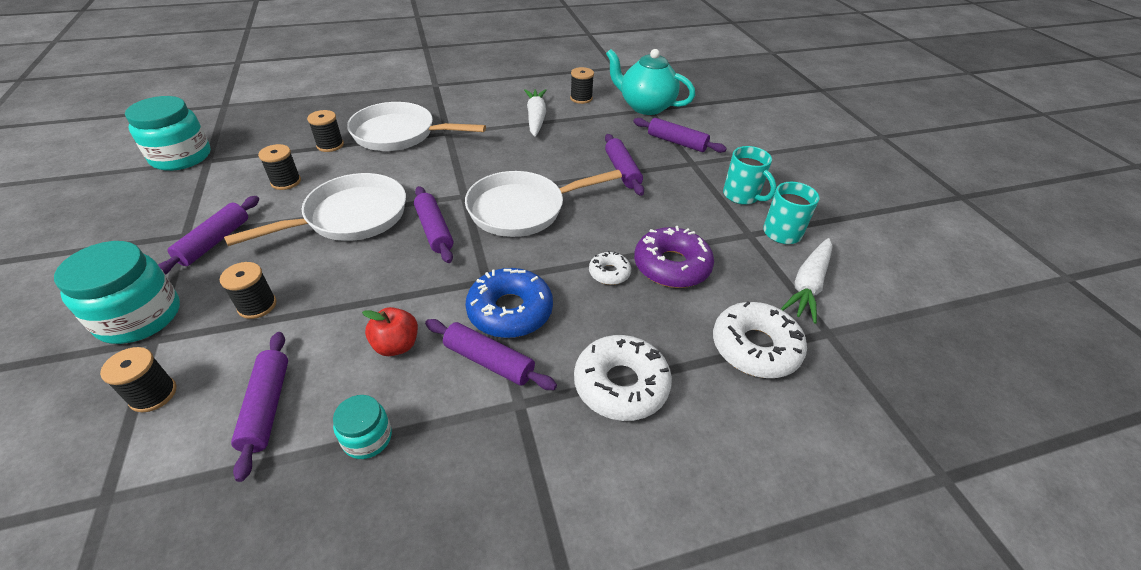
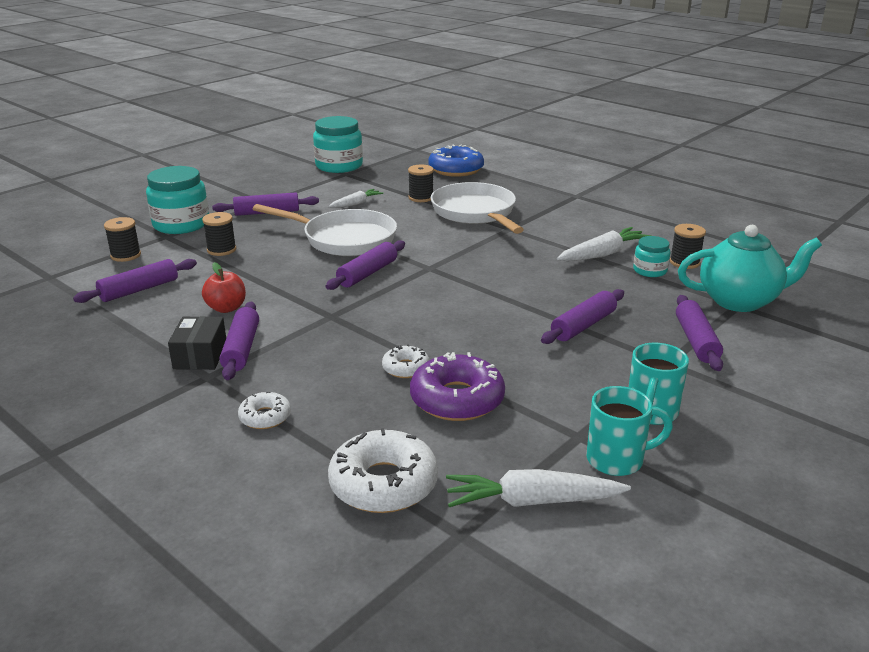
camera: 60 degrees right, 15 degrees down
(286, 182) = (356, 204): black spool -> white carrot
(367, 438) = (136, 331): turquoise jar -> turquoise jar (650, 270)
(474, 397) = (200, 355): none -> black box
(510, 311) = (305, 338): blue donut -> blue donut (456, 169)
(522, 209) = (445, 298): white pan -> none
(621, 385) = (265, 417): white donut -> white donut, size x0.53
(645, 106) = (739, 301): turquoise teapot -> turquoise teapot turned 90 degrees clockwise

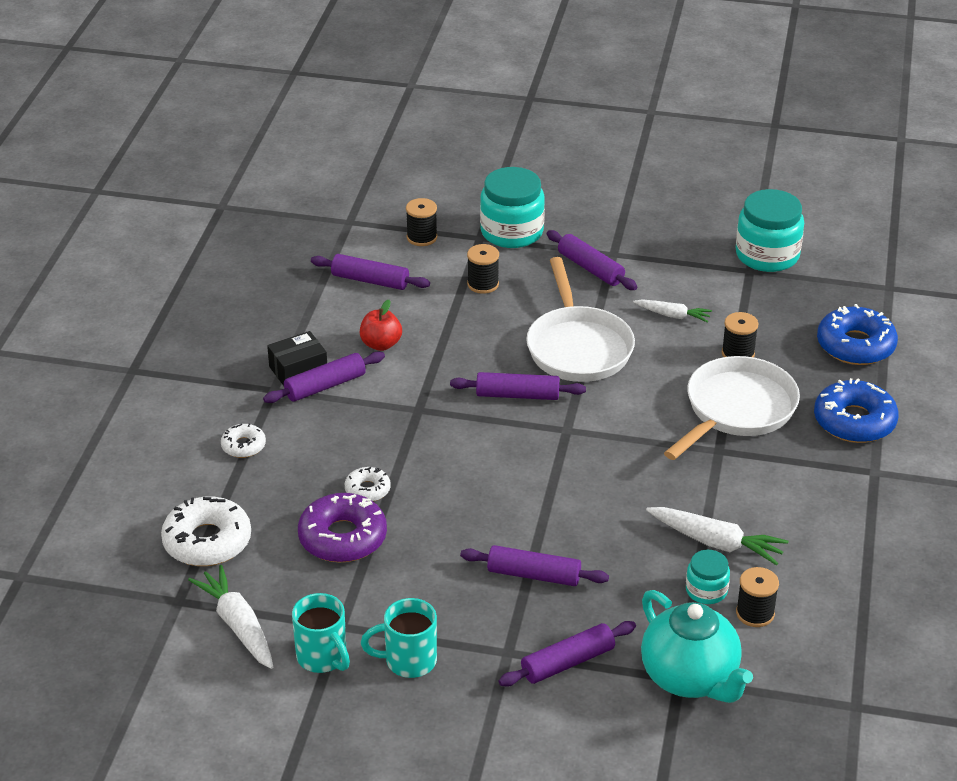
camera: 60 degrees right, 10 degrees up
(524, 188) = (854, 421): none -> blue donut

